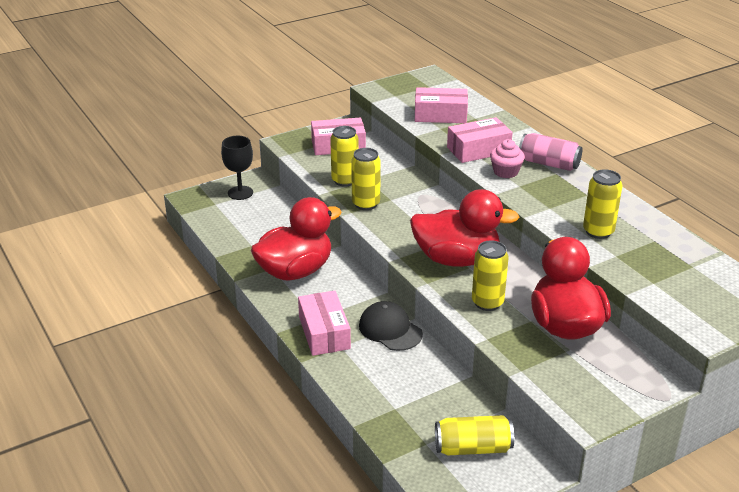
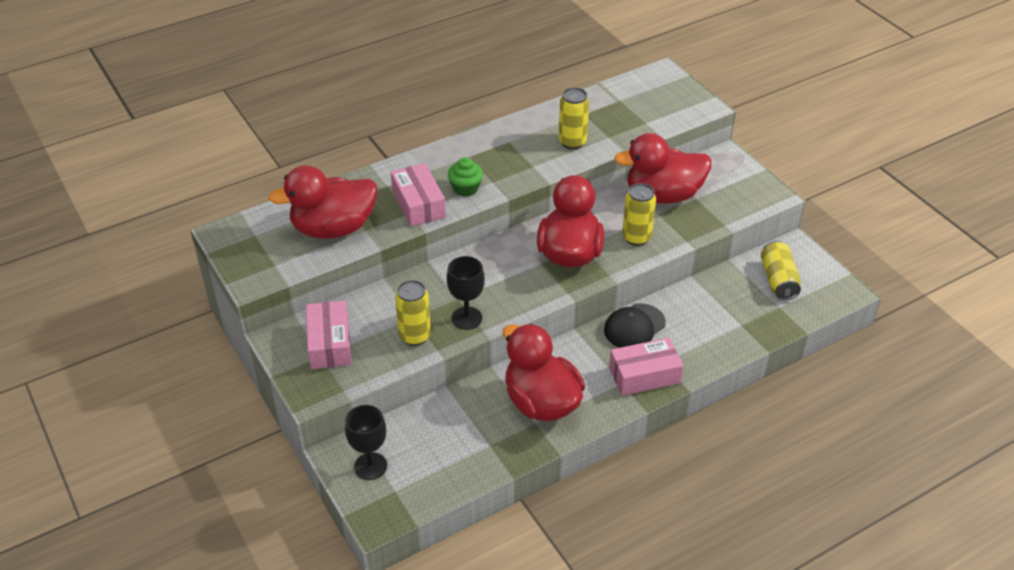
camera: 90 degrees left, 10 degrees up
(366, 204) = (467, 318): yellow can -> black goblet
(440, 115) = (333, 228): pink box -> red duck
(505, 172) = (465, 188): pink cupcake -> green cupcake
(549, 163) = (450, 159): pink can -> none

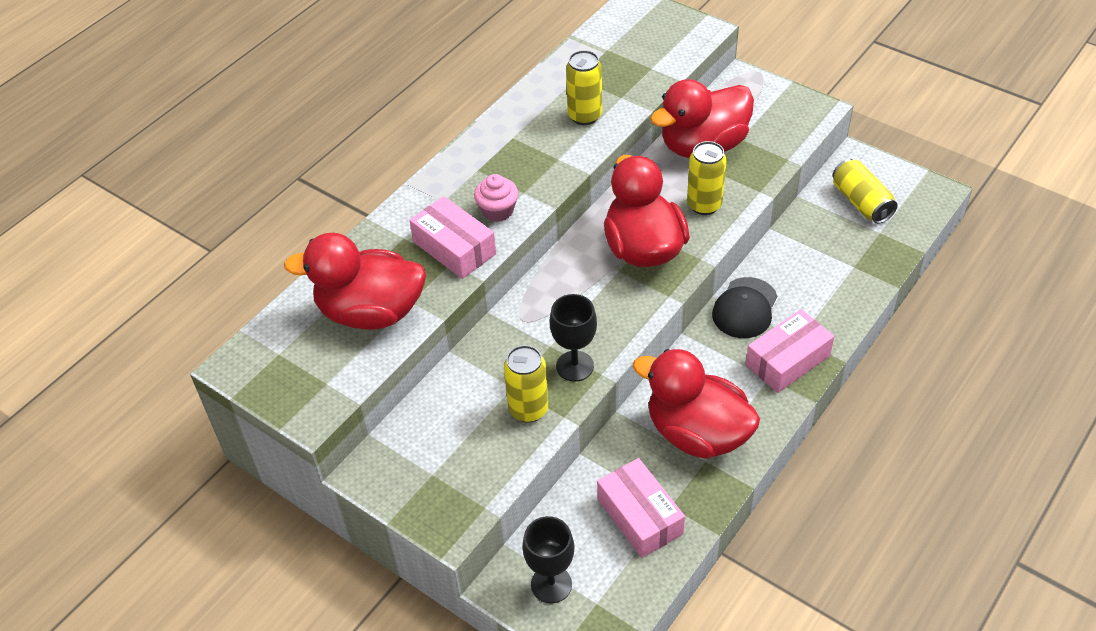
camera: 20 degrees left, 5 degrees up
(330, 343) = (434, 455): pink box -> pink box (639, 516)
(333, 228) = (371, 312): red duck -> red duck turned 45 degrees clockwise
(465, 188) = (497, 210): green cupcake -> pink cupcake

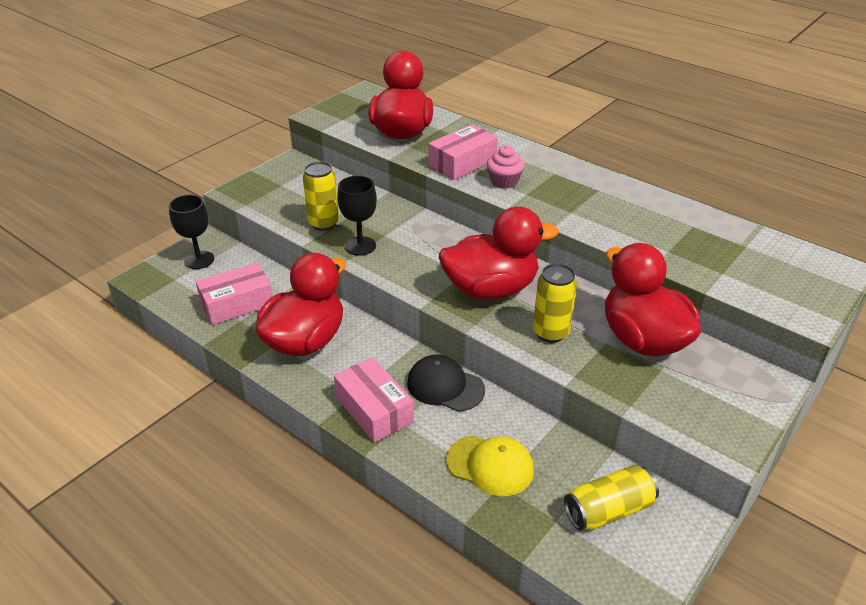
camera: 90 degrees right, 10 degrees down
(585, 116) = (634, 228): yellow can -> none
(835, 273) = (490, 465): none -> yellow cap

